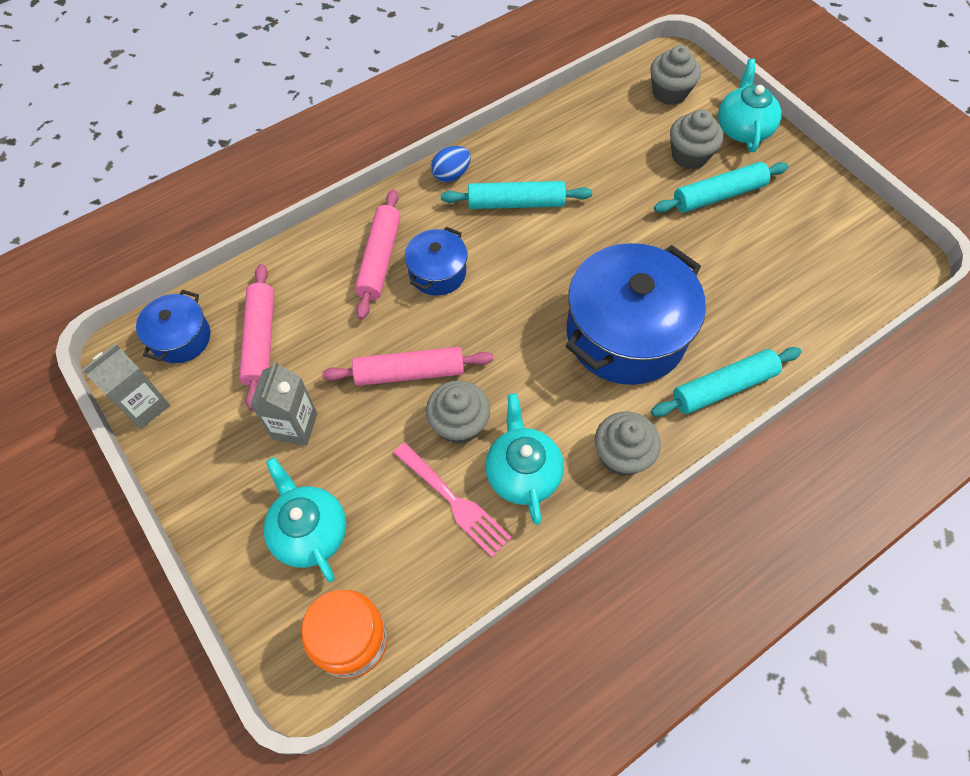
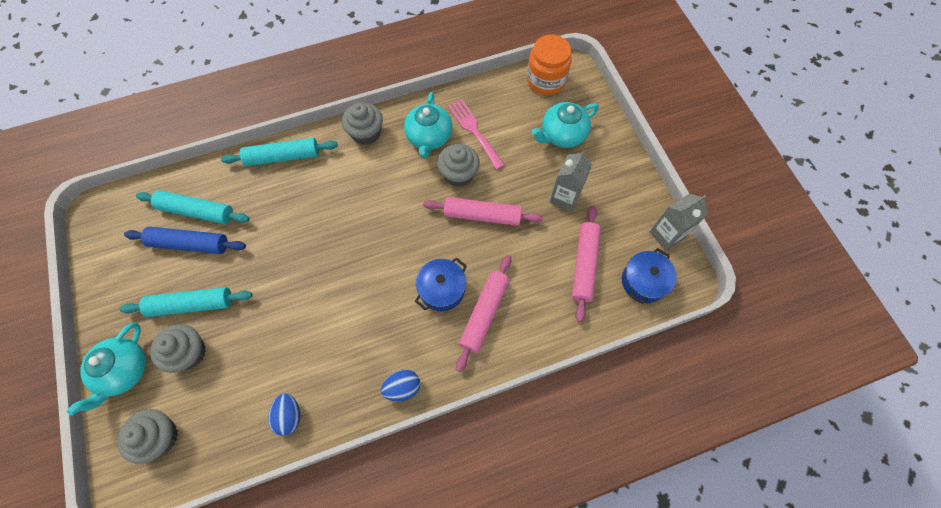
camera: 165 degrees left, 5 degrees up
(309, 531) = (562, 135): turquoise teapot -> turquoise teapot turned 75 degrees clockwise
(515, 203) = (358, 341): turquoise rolling pin -> turquoise rolling pin (197, 211)
(556, 130) = (289, 416): none -> blue egg
(625, 333) = (325, 207): blue pot -> none
(767, 252) = (189, 244): none -> blue rolling pin

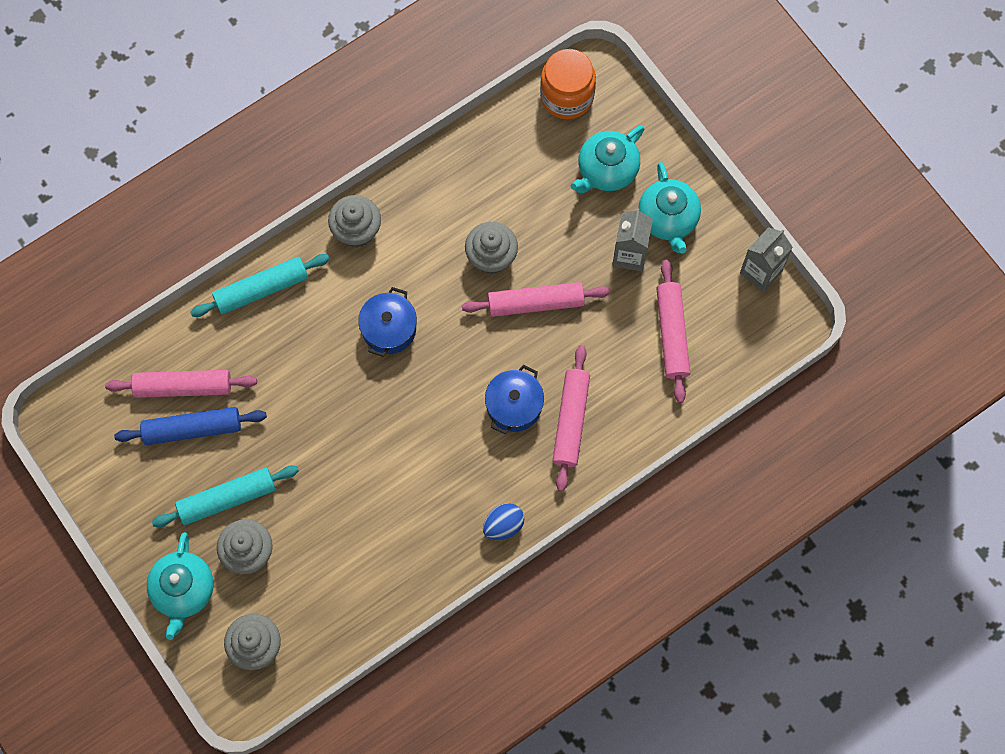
camera: 15 degrees left, 5 degrees up
(197, 211) = (183, 387): turquoise rolling pin -> pink rolling pin
(289, 416) = (389, 588): blue egg -> none
(429, 137) = (439, 216): turquoise teapot -> turquoise teapot (668, 219)
(474, 131) = (494, 193): pink fork -> none
(643, 282) = (744, 336): blue pot -> blue pot (389, 329)

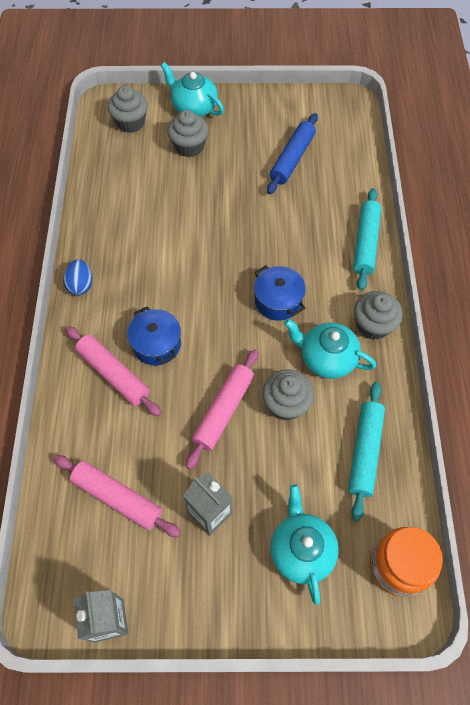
camera: 125 degrees right, 10 degrees down
(183, 387) = (325, 168): pink rolling pin -> none
(227, 499) = (232, 153): turquoise rolling pin -> turquoise rolling pin (365, 451)
(668, 219) = (218, 571): turquoise teapot -> turquoise teapot (326, 358)

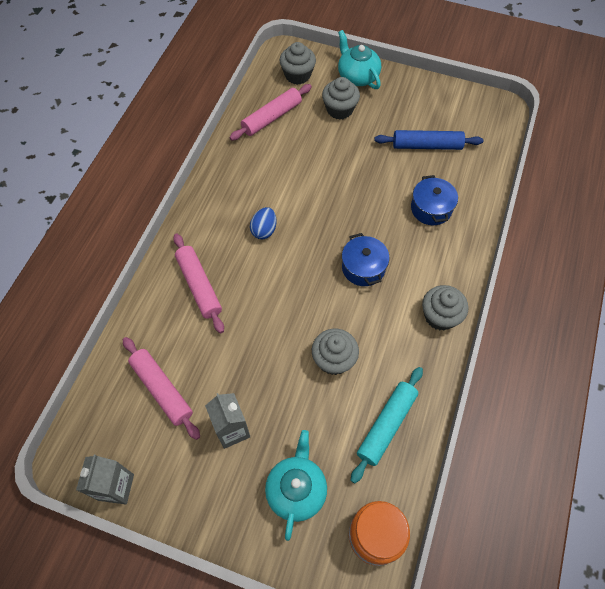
camera: 20 degrees right, 0 degrees up
(81, 285) = (202, 202): blue egg -> blue egg (264, 230)
(156, 344) = (244, 272): blue pot -> blue pot (431, 209)
(223, 411) = (278, 347): pink rolling pin -> pink rolling pin (271, 117)
(292, 159) = (427, 146): blue rolling pin -> blue rolling pin turned 45 degrees clockwise
(326, 358) = (386, 332): turquoise teapot -> none
(365, 243) = (463, 241): turquoise rolling pin -> none

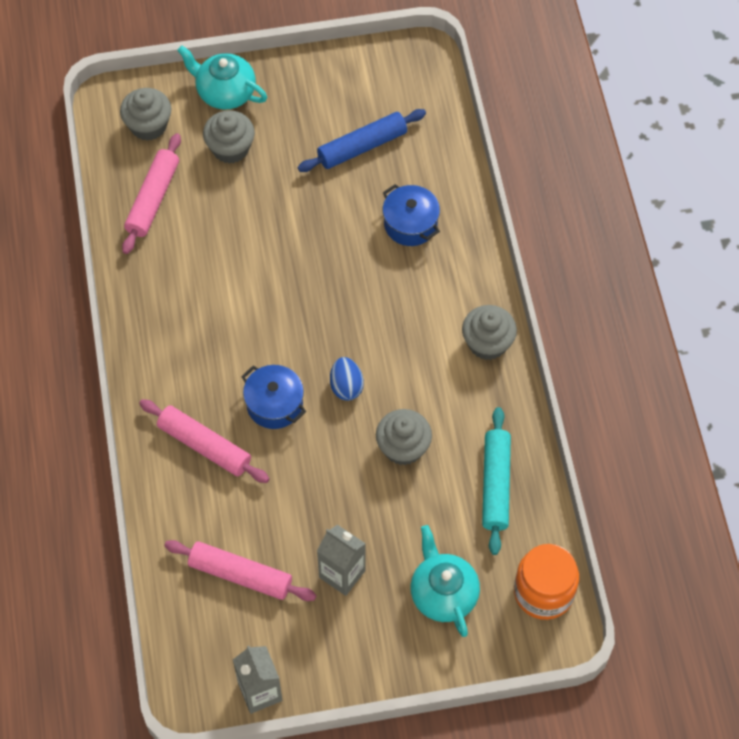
camera: 30 degrees left, 0 degrees up
(264, 230) = (236, 344): blue egg -> blue egg (346, 386)
(363, 268) = (375, 331): blue pot -> blue pot (274, 404)

